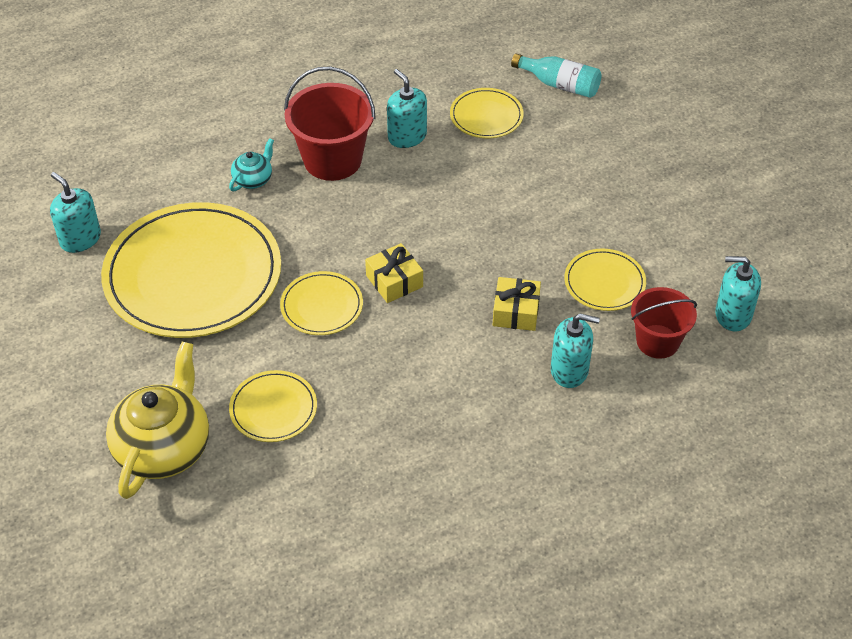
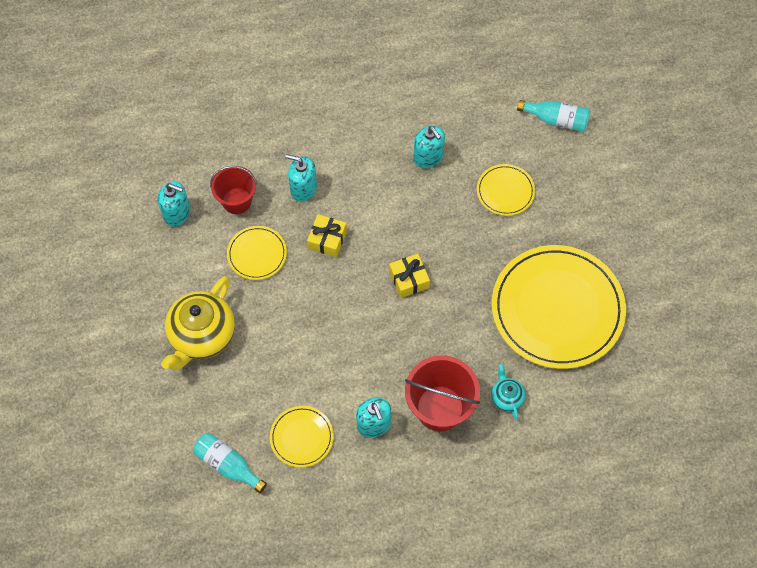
camera: 170 degrees left, 15 degrees up
(80, 239) = (644, 357): turquoise soap dispenser -> turquoise soap dispenser (428, 157)
(164, 448) = (577, 174): yellow teapot -> yellow teapot (202, 335)
(198, 528) = (556, 120): none -> turquoise bottle
(253, 179) = (507, 397): turquoise teapot -> turquoise teapot turned 120 degrees clockwise
(321, 306) = (464, 266): yellow plate -> none

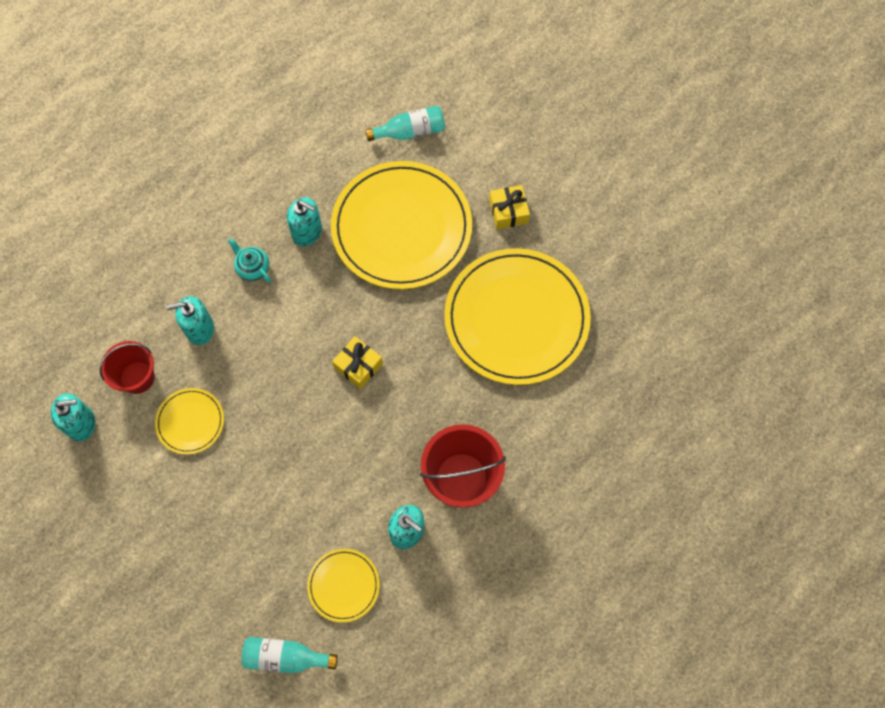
camera: 30 degrees left, 5 degrees up
(202, 335) = (181, 538): yellow teapot -> none
(327, 239) = (254, 368): yellow gift -> yellow gift (508, 211)
(505, 191) = (401, 228): yellow plate -> yellow plate, size x2.19
(507, 397) = (518, 432): turquoise teapot -> turquoise teapot (253, 268)

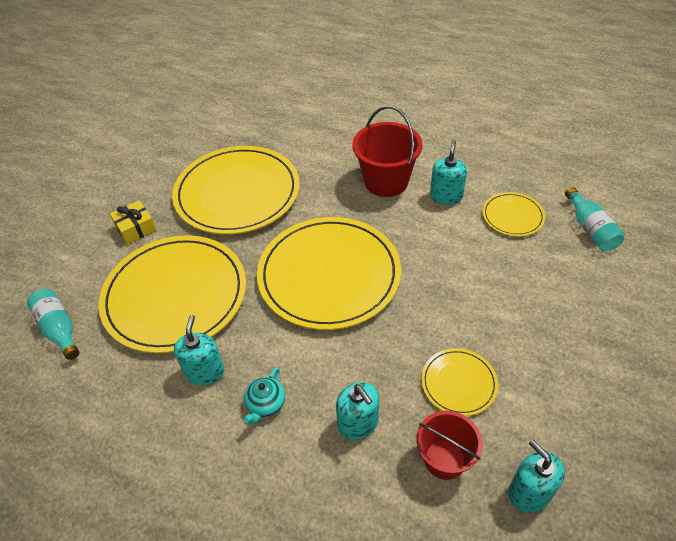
camera: 110 degrees left, 20 degrees down
(358, 366) = (329, 275): yellow gift -> yellow plate

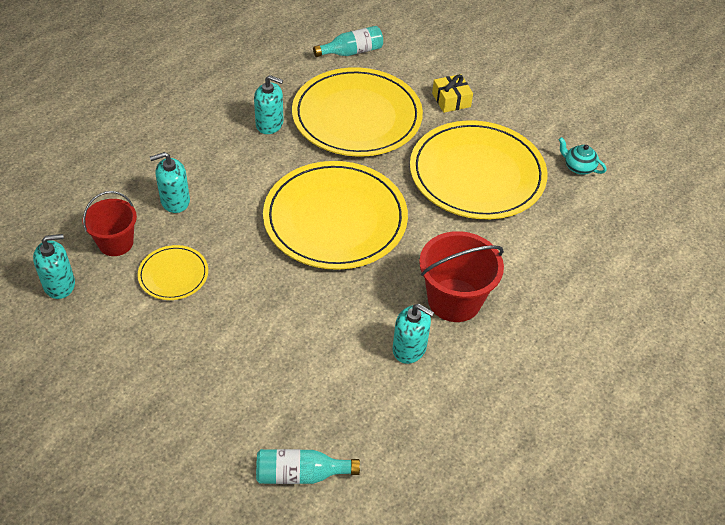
camera: 100 degrees right, 0 degrees up
(265, 404) = (222, 152): turquoise teapot -> turquoise teapot (578, 167)
(512, 216) = (352, 401): yellow plate -> none

